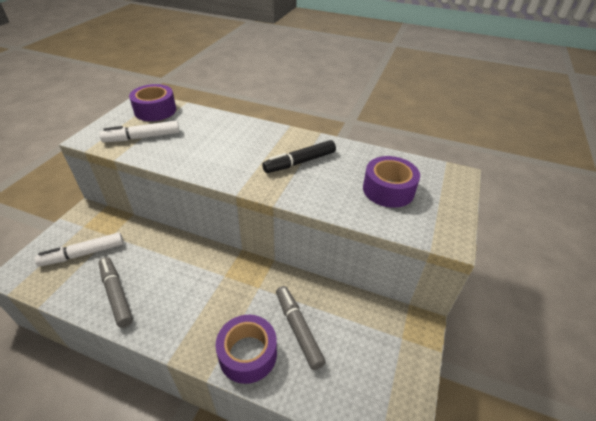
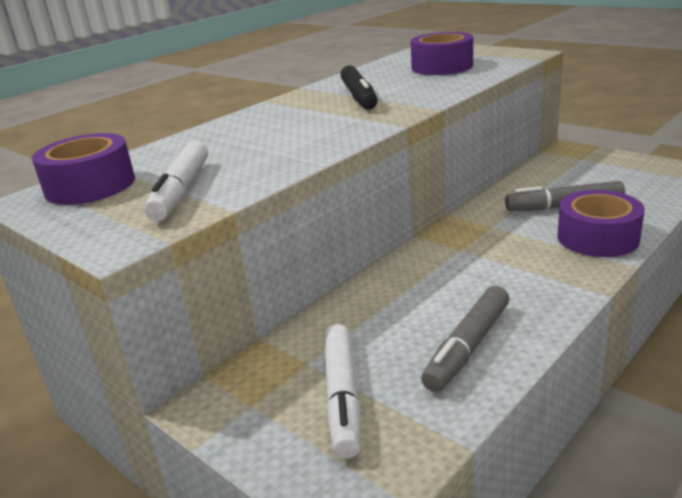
camera: 65 degrees left, 15 degrees down
(116, 294) = (468, 347): grey marker -> grey marker turned 45 degrees counterclockwise

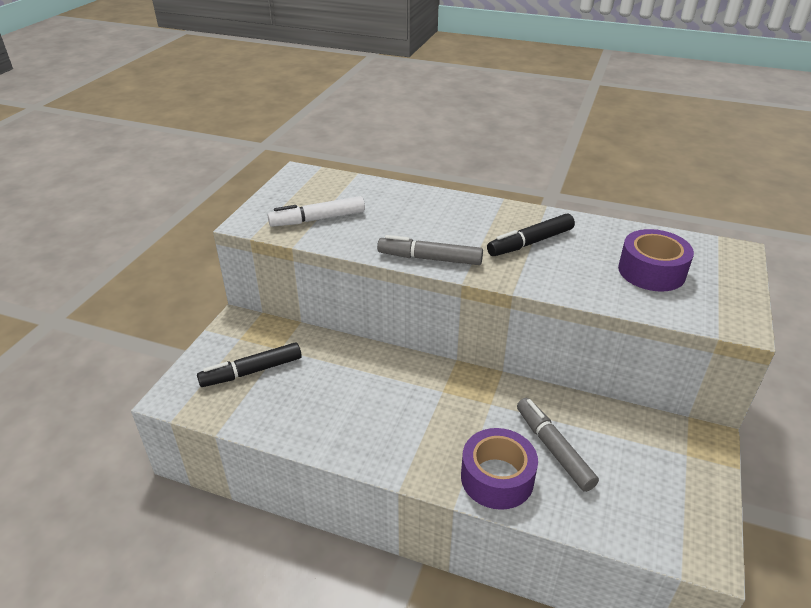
camera: 65 degrees right, 10 degrees up
(90, 185) = (321, 185): purple tape -> none
(342, 397) = (252, 371): white marker -> black marker
(468, 347) = (311, 417): grey marker -> grey marker (430, 259)

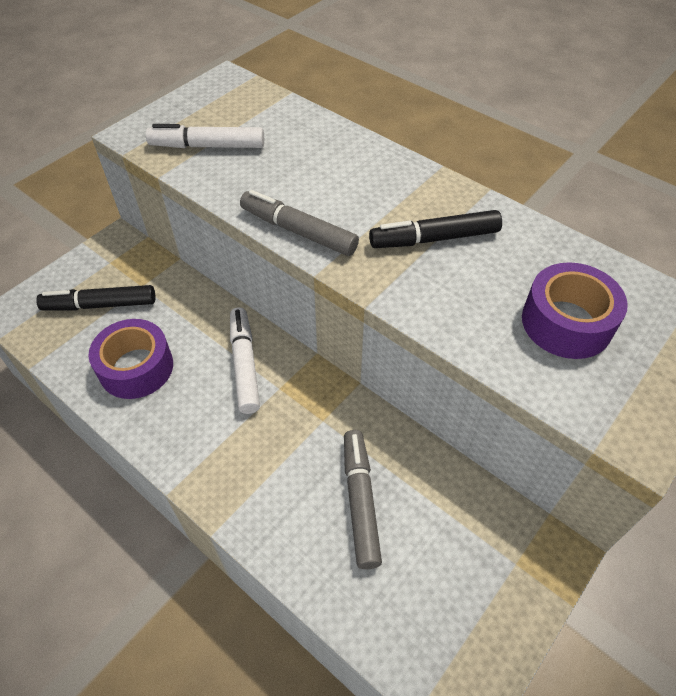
camera: 20 degrees right, 15 degrees up
(404, 382) = (244, 364): none -> white marker
(497, 478) = (277, 515): purple tape -> purple tape (136, 368)

